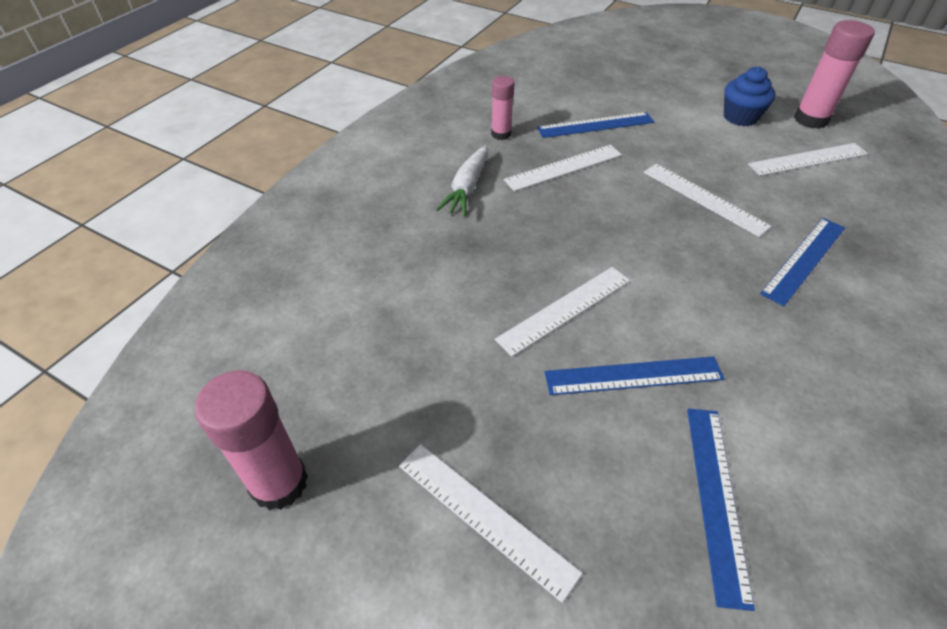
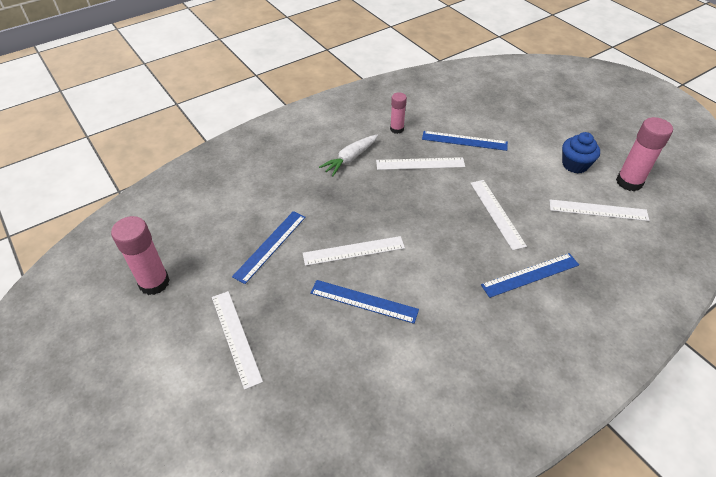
camera: 25 degrees right, 0 degrees up
(716, 498) = (357, 379): blue ruler -> blue ruler (270, 246)

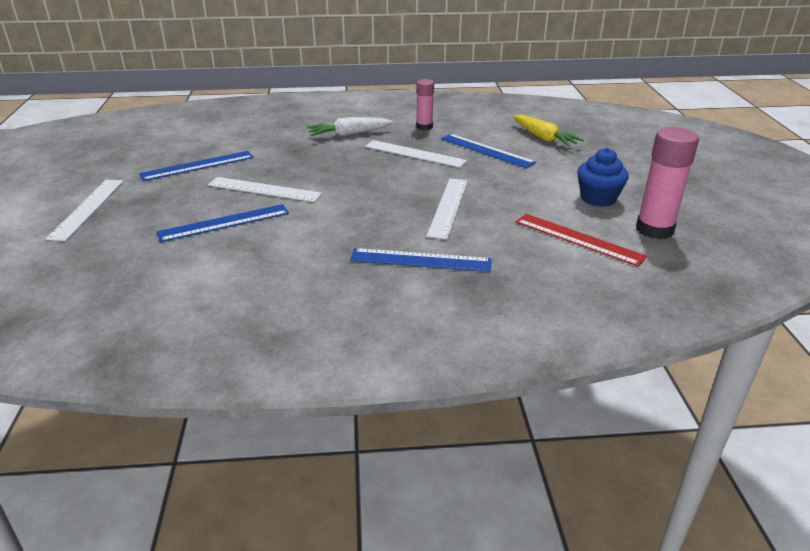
camera: 30 degrees right, 15 degrees down
(154, 283) = (79, 159): pink glue stick -> none
(364, 301) = (224, 223): blue ruler -> blue ruler turned 75 degrees counterclockwise
(487, 112) = (543, 138): none -> yellow carrot
(598, 210) = (578, 239): white ruler -> red ruler

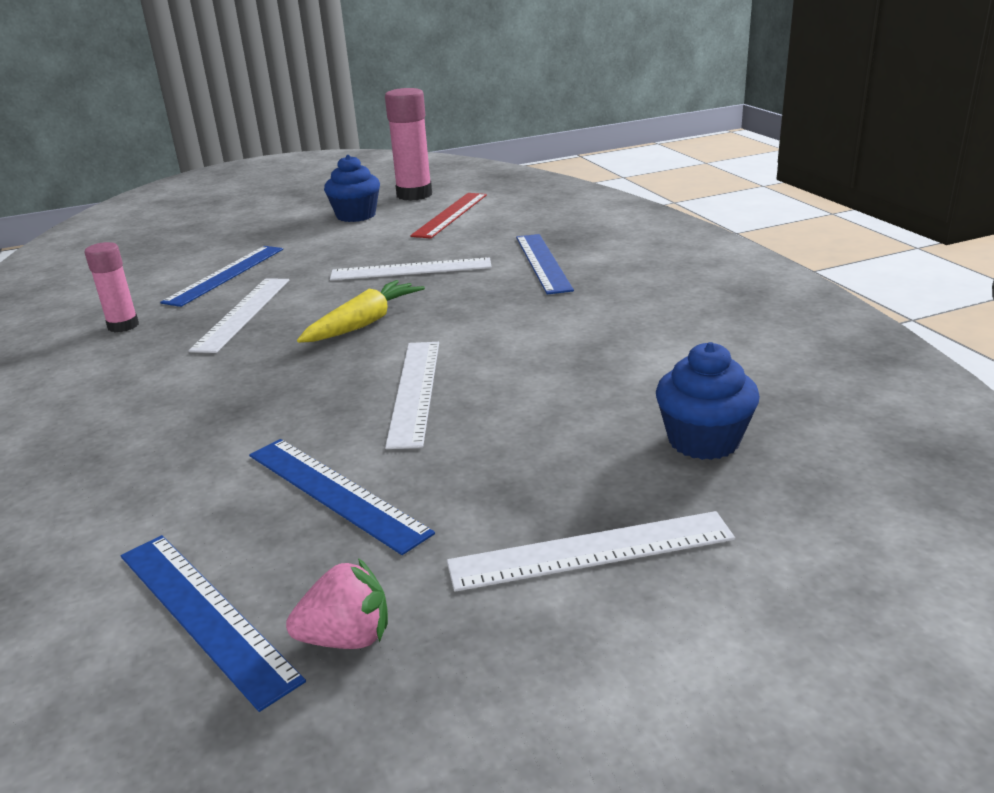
camera: 105 degrees left, 5 degrees down
(111, 162) = (347, 638): none -> pink strawberry
(117, 255) = (703, 441): none -> blue cupcake
(224, 223) = (543, 389): blue ruler -> blue ruler (204, 614)
(349, 134) = (153, 378): white carrot -> none
(543, 138) = (177, 252): yellow carrot -> yellow carrot (364, 323)

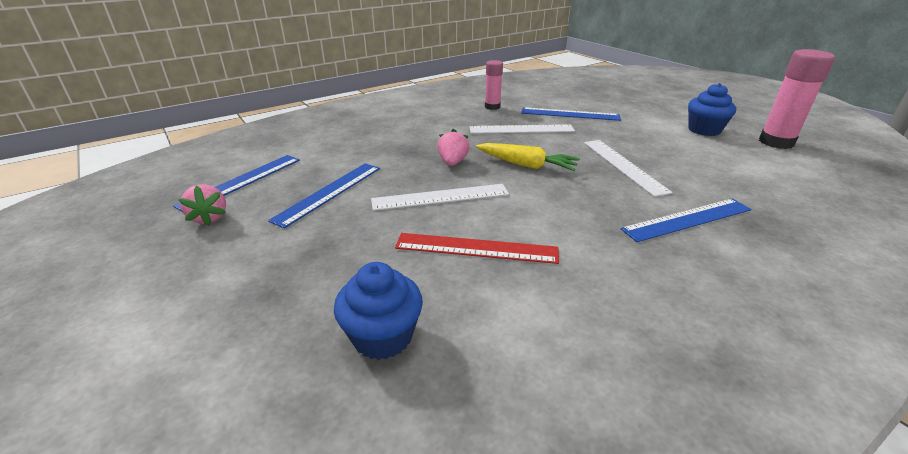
camera: 75 degrees right, 5 degrees up
(311, 375) = (452, 162): none -> pink strawberry
(450, 215) = (750, 163): red ruler -> red ruler (476, 248)
(591, 550) = (252, 287): white ruler -> none

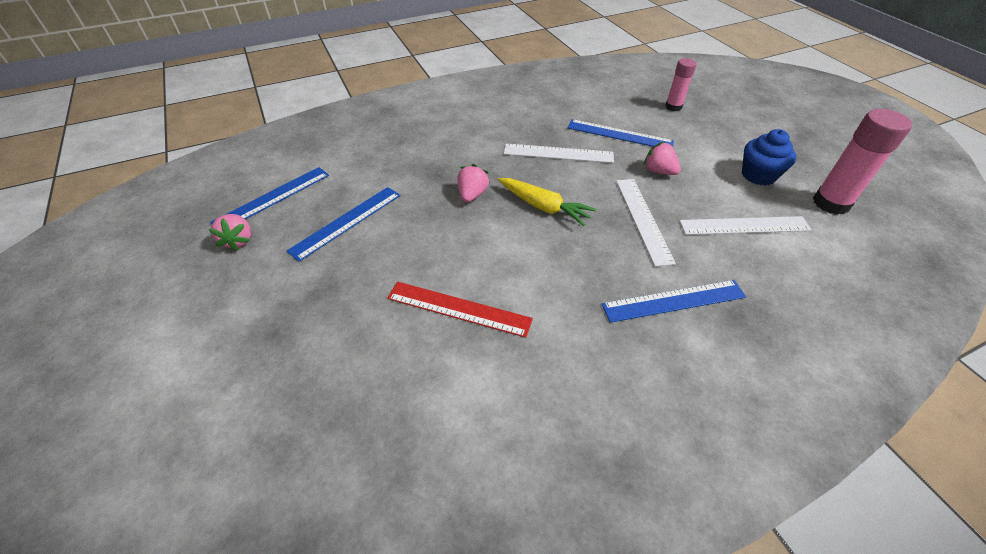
camera: 10 degrees right, 15 degrees up
(382, 336) = (352, 392): blue cupcake -> none
(440, 197) = (446, 240): white ruler -> white ruler (744, 225)
(492, 107) = (540, 115): pink glue stick -> pink glue stick (673, 107)
(618, 134) = (658, 171): none -> pink strawberry

